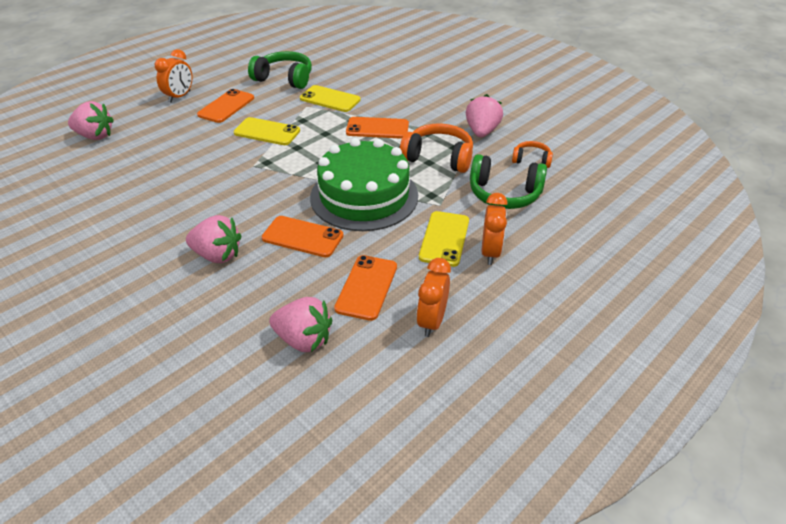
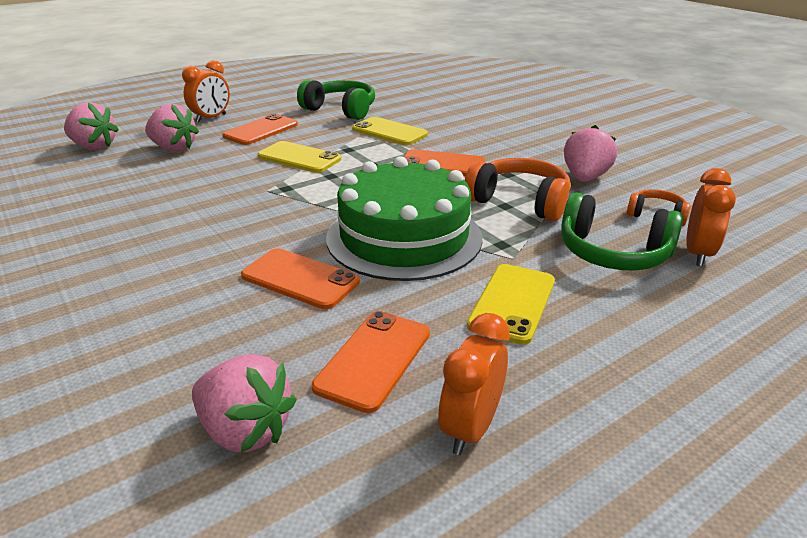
camera: 10 degrees right, 10 degrees down
(217, 255) = (170, 290): pink strawberry -> pink strawberry (173, 148)
(490, 252) = (585, 330): orange clock -> orange clock (697, 254)

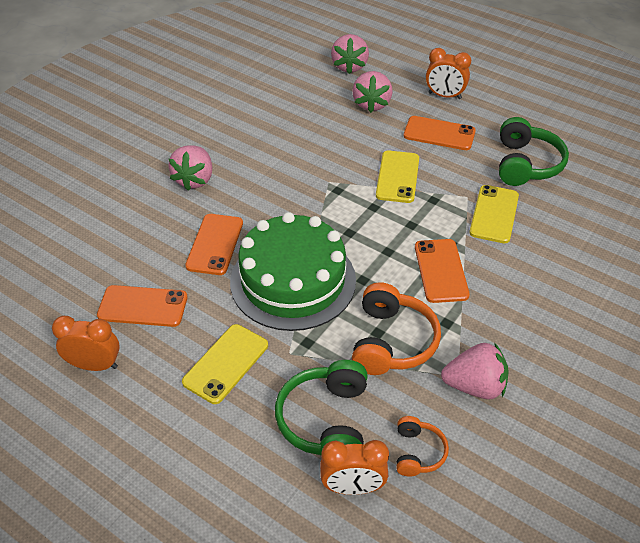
camera: 70 degrees right, 15 degrees up
(245, 430) = (74, 273): pink strawberry -> pink strawberry (194, 180)
(512, 303) = (226, 363): yellow phone -> yellow phone turned 60 degrees counterclockwise

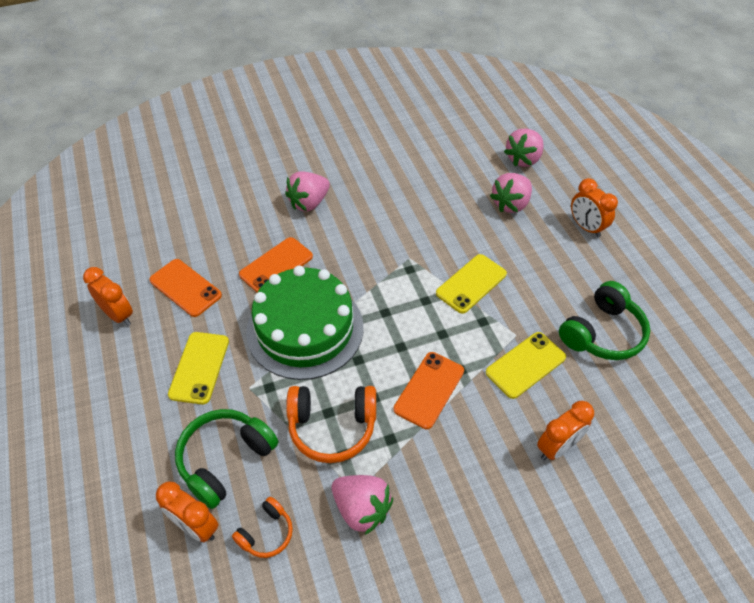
camera: 35 degrees right, 5 degrees up
(226, 363) = (199, 367): yellow phone -> yellow phone turned 60 degrees counterclockwise
(392, 341) = (332, 427): orange headphones -> orange headphones turned 45 degrees clockwise
(439, 134) = (546, 262): orange phone -> none
(569, 258) = (557, 447): none -> orange clock

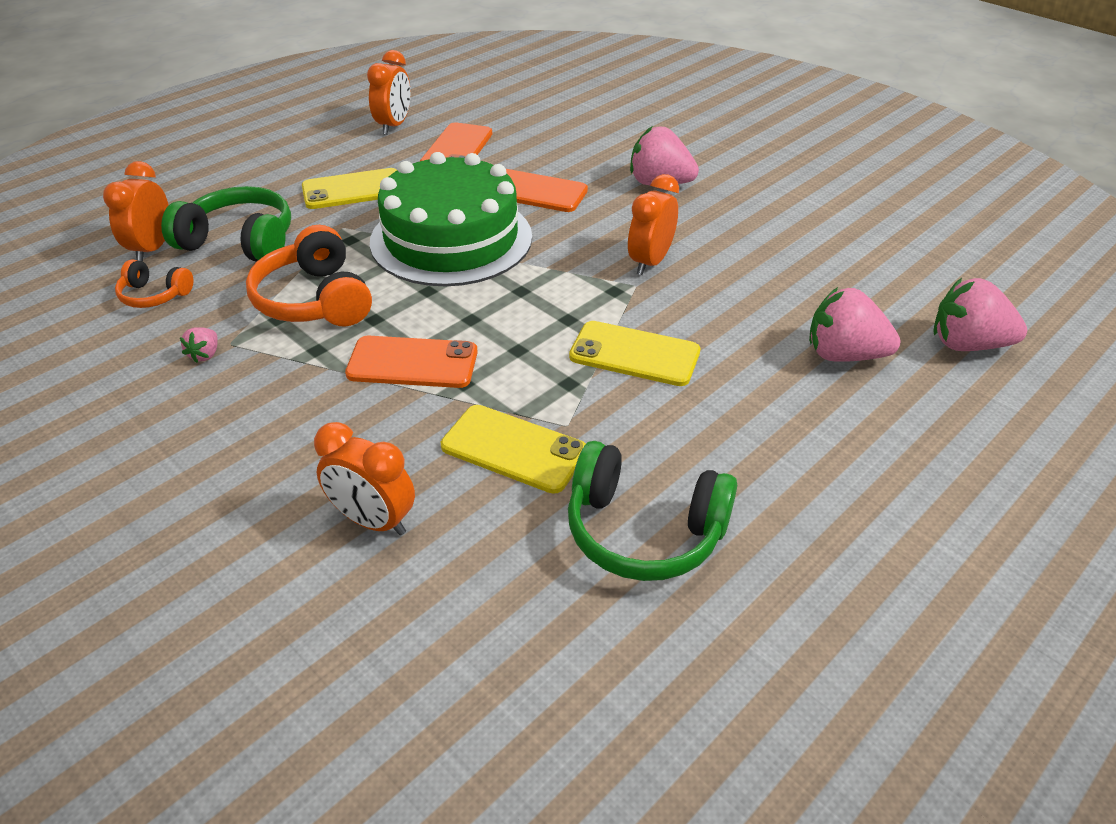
camera: 65 degrees right, 10 degrees down
(362, 509) = (205, 355): pink strawberry -> pink strawberry, size x0.47
(586, 227) = (882, 458): orange clock -> orange clock (650, 262)

